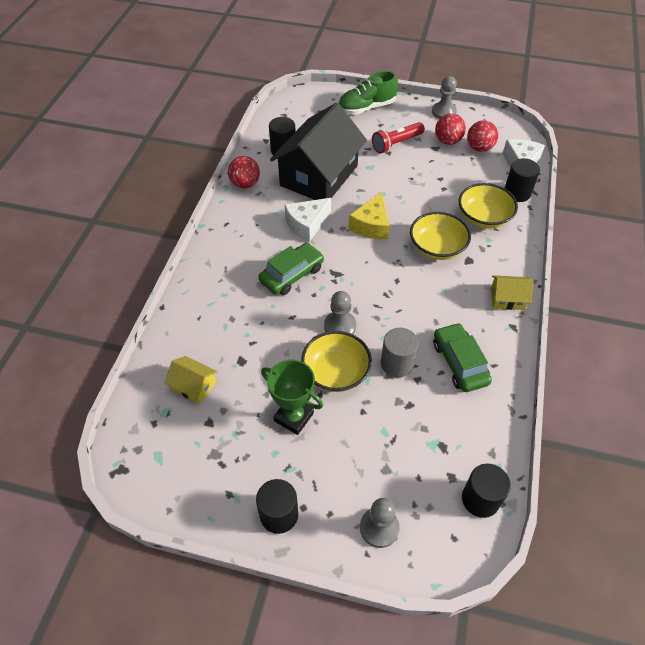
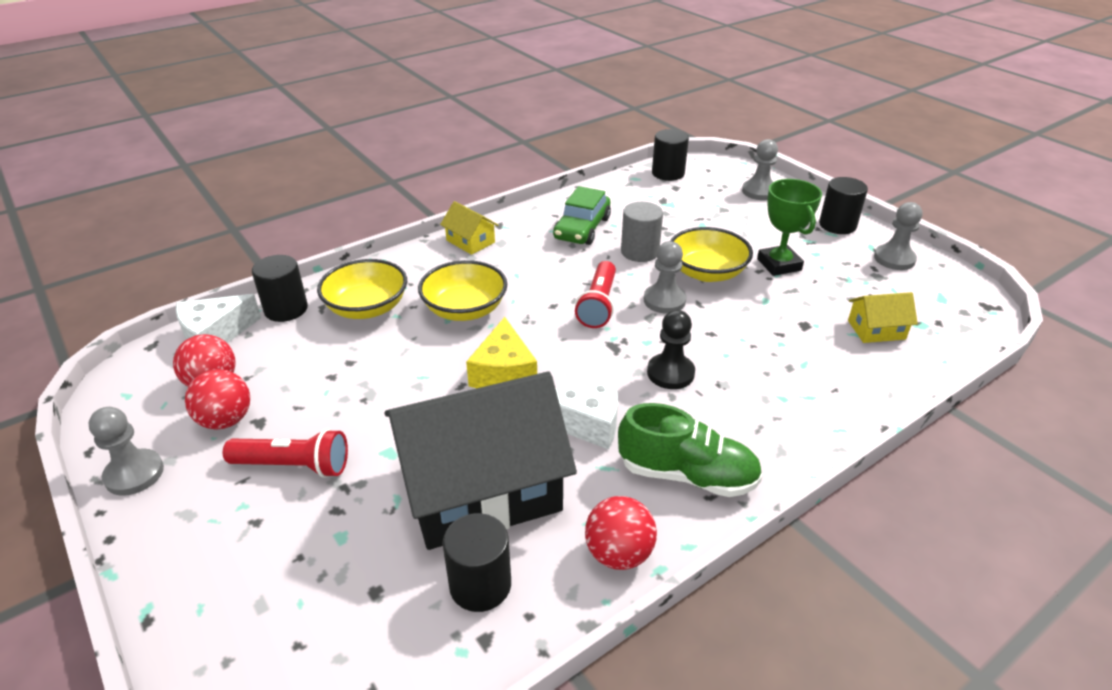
camera: 140 degrees left, 15 degrees down
(194, 386) = (876, 330): yellow house -> yellow house turned 75 degrees counterclockwise
(210, 490) = (894, 259): none -> grey pawn
(292, 274) = (670, 373): green car -> black pawn
(366, 108) = (214, 580): green shoe -> green shoe (687, 475)
(371, 225) = (503, 372): yellow cheese -> yellow cheese turned 120 degrees clockwise
(373, 297) = (598, 305): none -> red flashlight

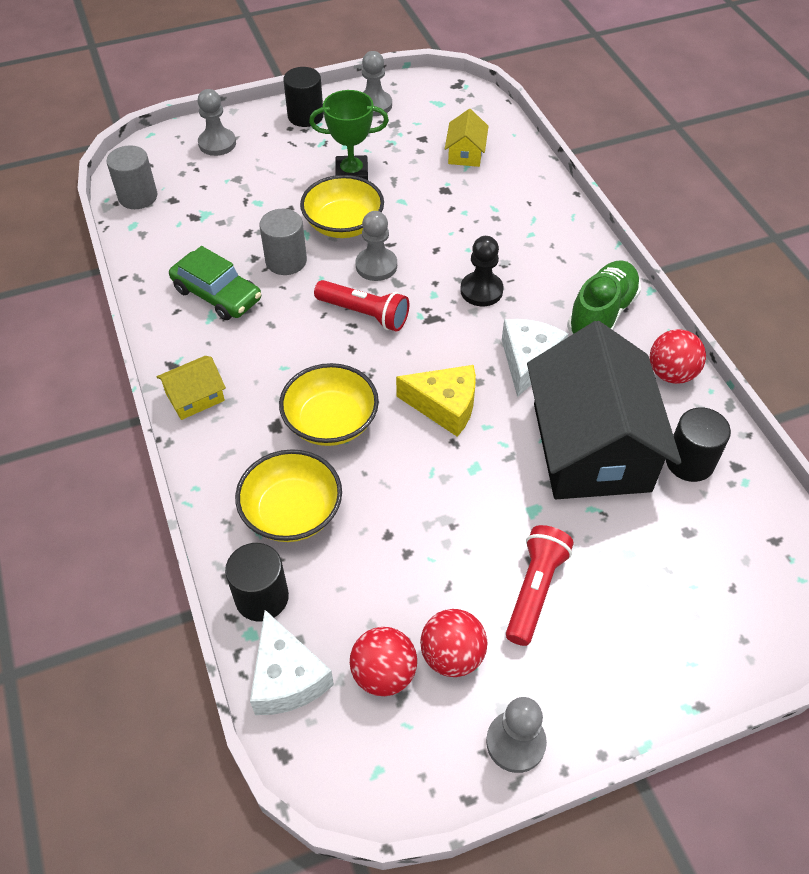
camera: 75 degrees left, 15 degrees up
(668, 173) = (138, 197): black cylinder -> grey cylinder

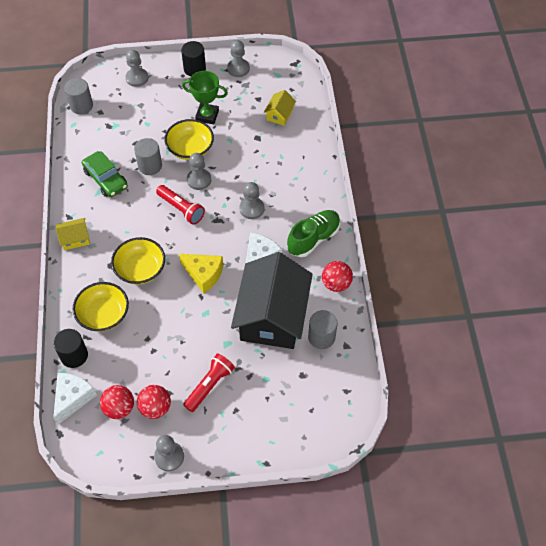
camera: 15 degrees right, 5 degrees up
(287, 677) = (73, 398): white cheese -> white cheese turned 150 degrees counterclockwise
(481, 290) = (252, 209): black pawn -> grey pawn
(689, 462) = (321, 337): black cylinder -> grey cylinder

